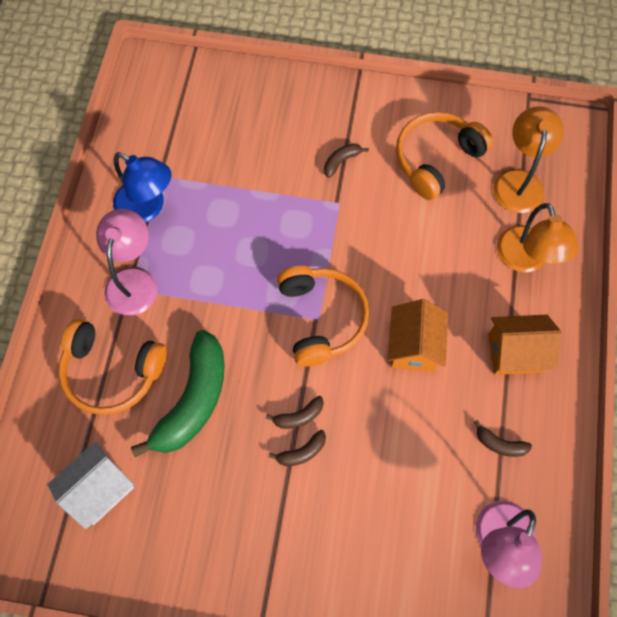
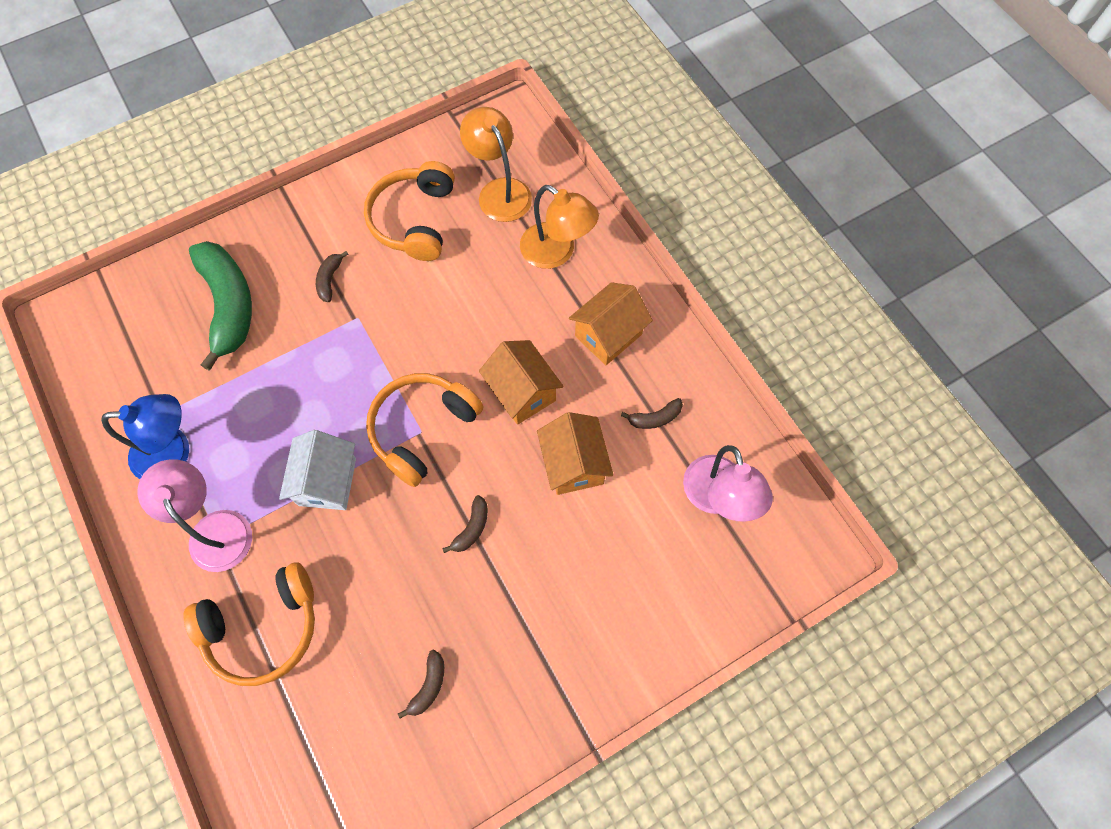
camera: 40 degrees left, 0 degrees up
(99, 489) = (340, 741): white house -> white house (327, 481)
(193, 400) = (364, 590): green banana -> green banana (229, 305)
(302, 452) = (499, 556): brown banana -> brown banana (428, 686)
(321, 318) = (422, 429): orange headphones -> orange headphones turned 90 degrees counterclockwise
(409, 429) = (573, 464): none -> orange house

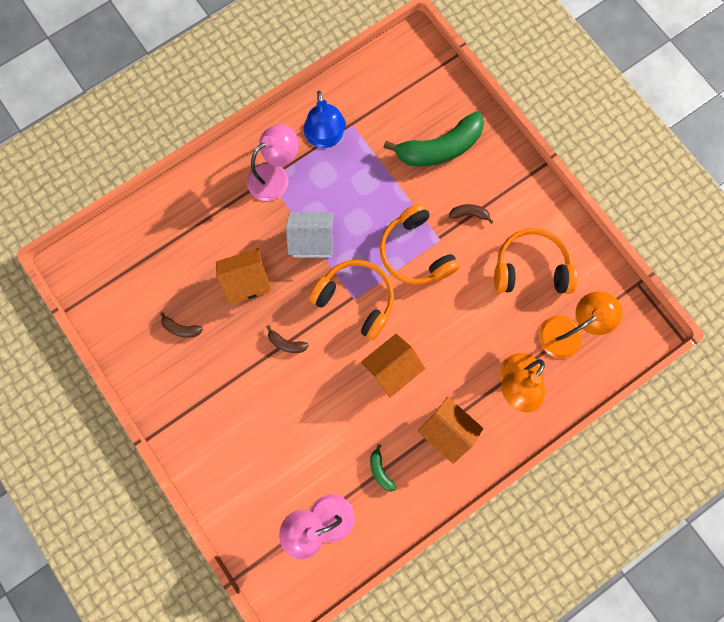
camera: 85 degrees right, 10 degrees up
(263, 627) = (213, 219): orange headphones -> orange headphones (415, 252)
(573, 464) = (338, 411): orange house -> orange house (248, 281)
(655, 418) = (380, 470): brown banana -> green banana

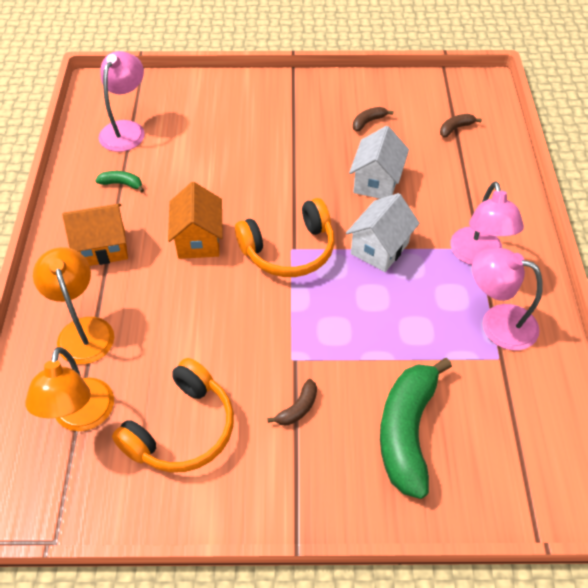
camera: 125 degrees right, 25 degrees down
(248, 281) = (376, 182): orange house -> white house
(286, 343) = (293, 179): brown banana -> brown banana (455, 128)
(325, 138) = (497, 323): blue lamp -> pink lamp
(415, 252) = (296, 328): orange headphones -> none

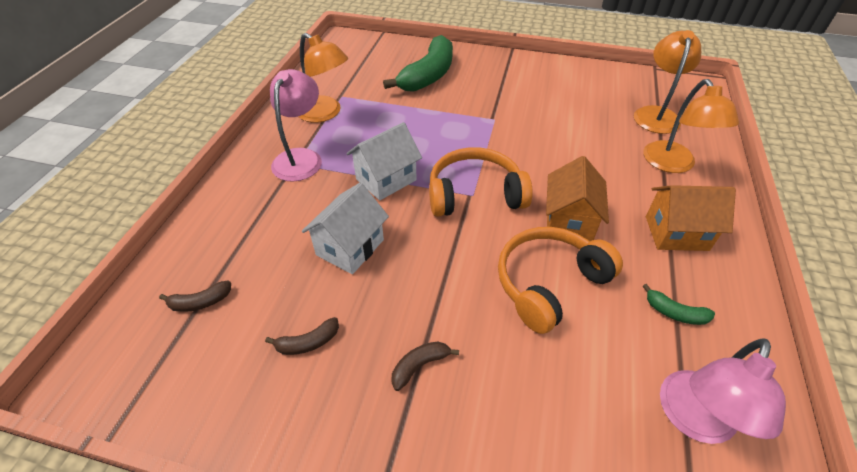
camera: 165 degrees left, 5 degrees down
(182, 429) = (580, 98): orange headphones -> orange headphones (549, 284)
(298, 408) = (497, 95): brown banana -> brown banana (419, 366)
(497, 323) = (325, 113): pink lamp -> orange lamp

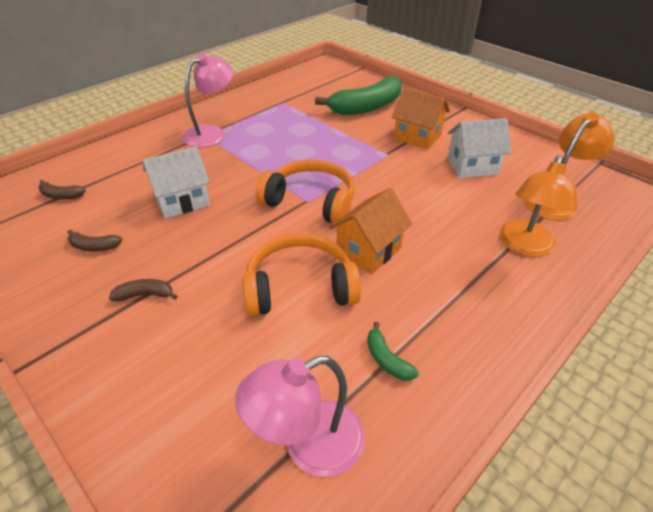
camera: 30 degrees right, 5 degrees down
(325, 113) = (259, 110): orange lamp -> none
(386, 179) = (254, 167): white house -> white house (472, 166)
(676, 233) = (462, 301): orange house -> orange house (417, 137)

